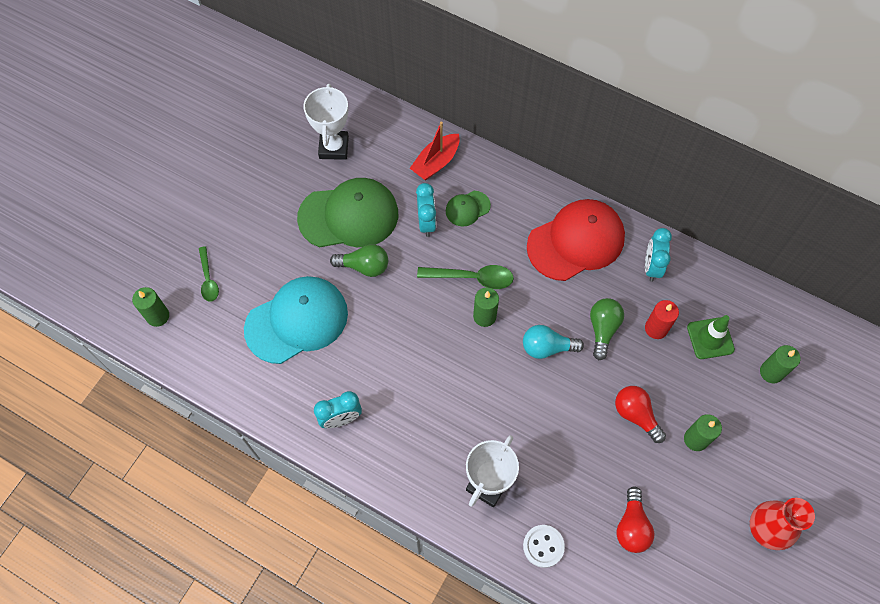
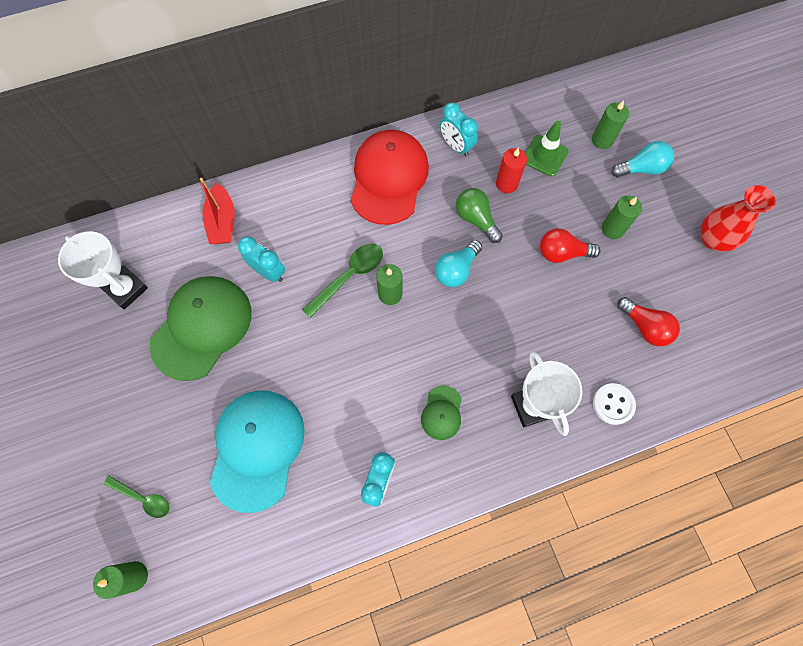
camera: 50 degrees left, 5 degrees up
(364, 266) = (260, 352): green light bulb -> none
(467, 208) = (286, 231): green cap -> green cap (442, 413)
(776, 423) = (641, 169): none -> turquoise light bulb

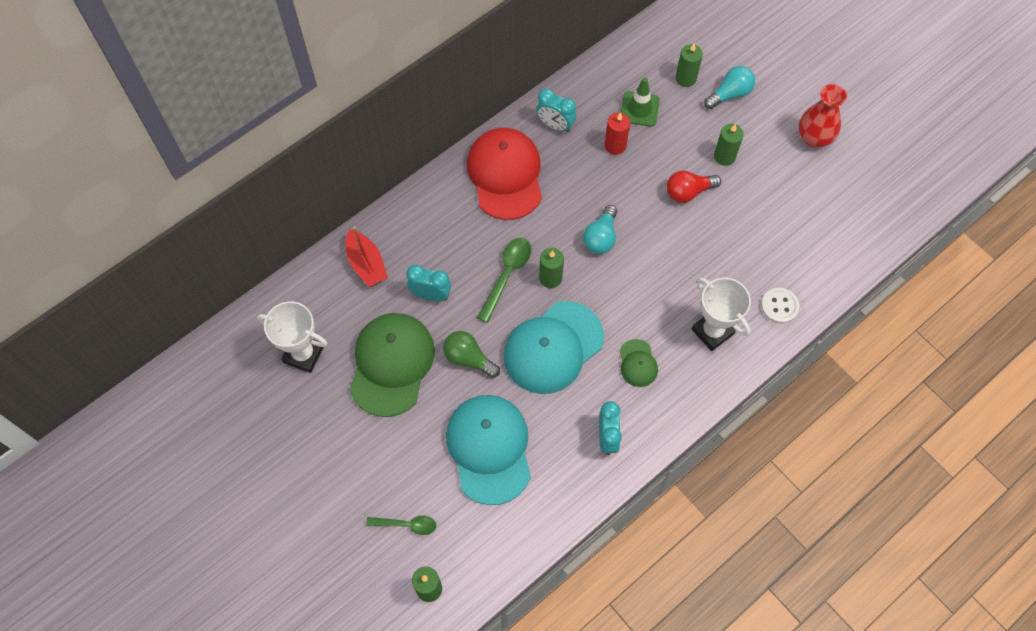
camera: 20 degrees left, 5 degrees down
(363, 366) = (553, 347): none -> turquoise cap
(476, 219) = (600, 186): green light bulb -> green light bulb (468, 358)
(645, 327) = (782, 233): red light bulb -> none

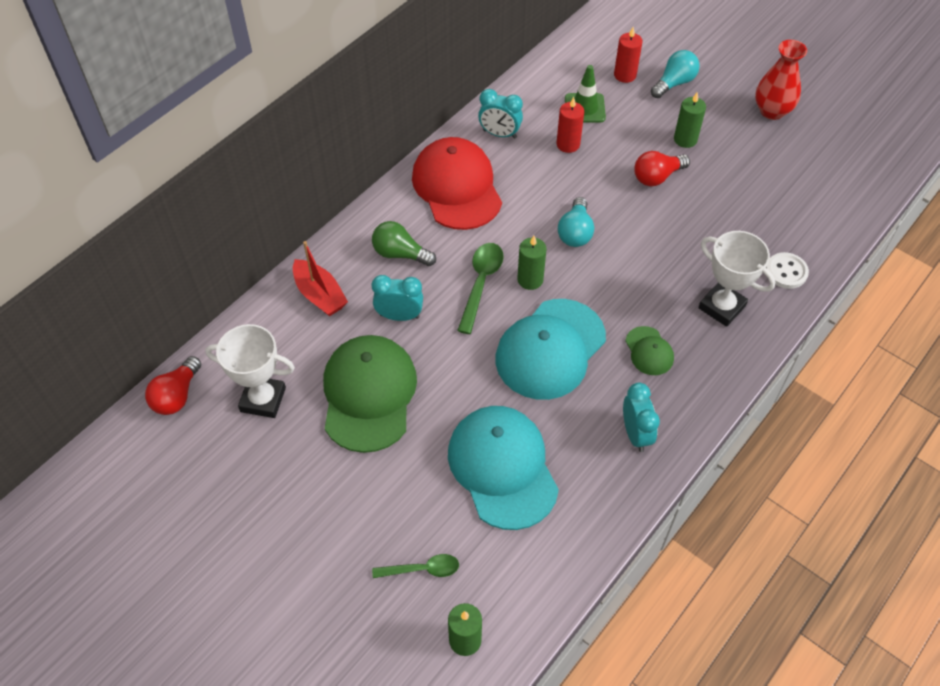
camera: 10 degrees left, 10 degrees down
(234, 339) = (177, 395): none -> red light bulb
(468, 358) = (457, 375): green light bulb -> green light bulb (400, 254)
(685, 78) = (625, 75): green candle -> red candle

